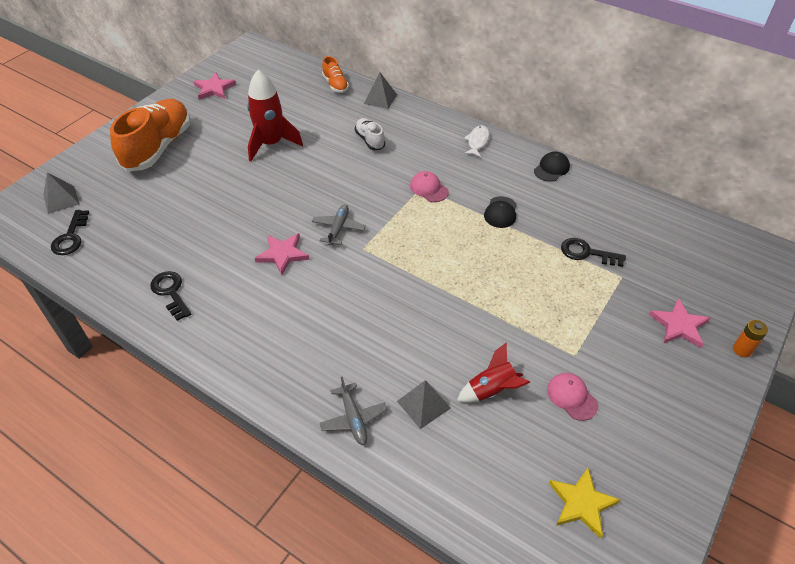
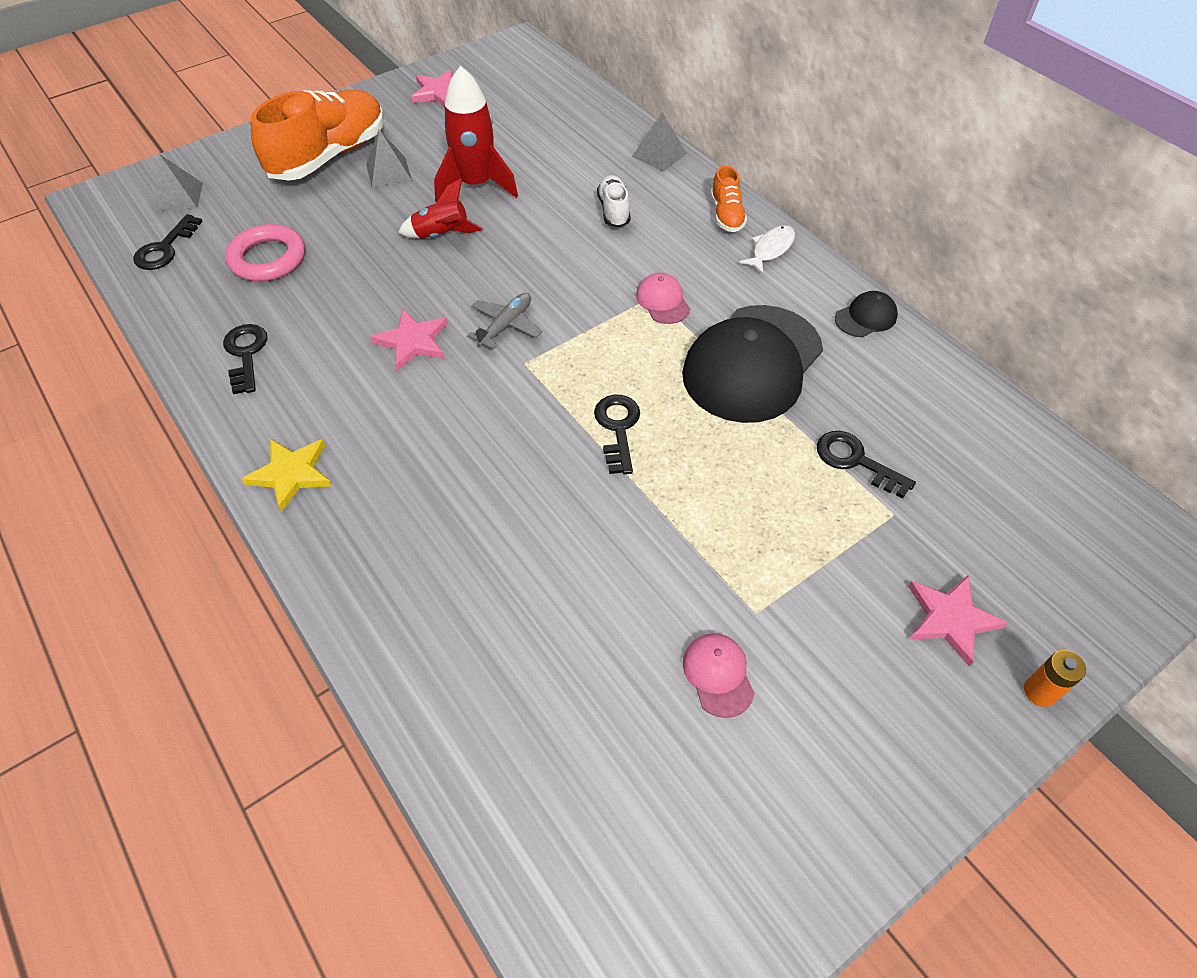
camera: 20 degrees right, 5 degrees up
(151, 226) = (268, 258): none -> pink ring
(335, 85) = (605, 121): orange shoe -> orange shoe (726, 215)
(353, 418) = (388, 601): grey plane -> none
(423, 404) = (494, 613): grey pyramid -> grey pyramid (388, 172)
(441, 272) = (618, 429): none -> black key
(492, 390) = (603, 624): red rocket -> red rocket (442, 235)
(501, 212) = (752, 363): black cap -> black cap, size x2.36
(582, 503) = (650, 842): yellow star -> yellow star (291, 474)

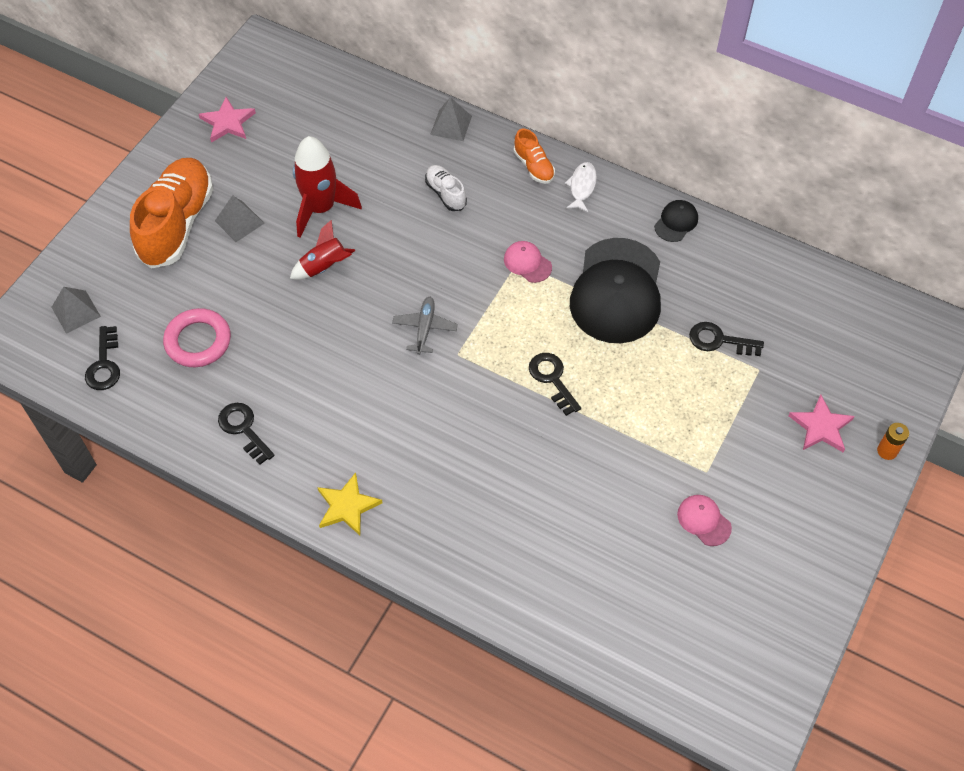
camera: 25 degrees left, 5 degrees up
(413, 342) = (364, 369): pink star -> none

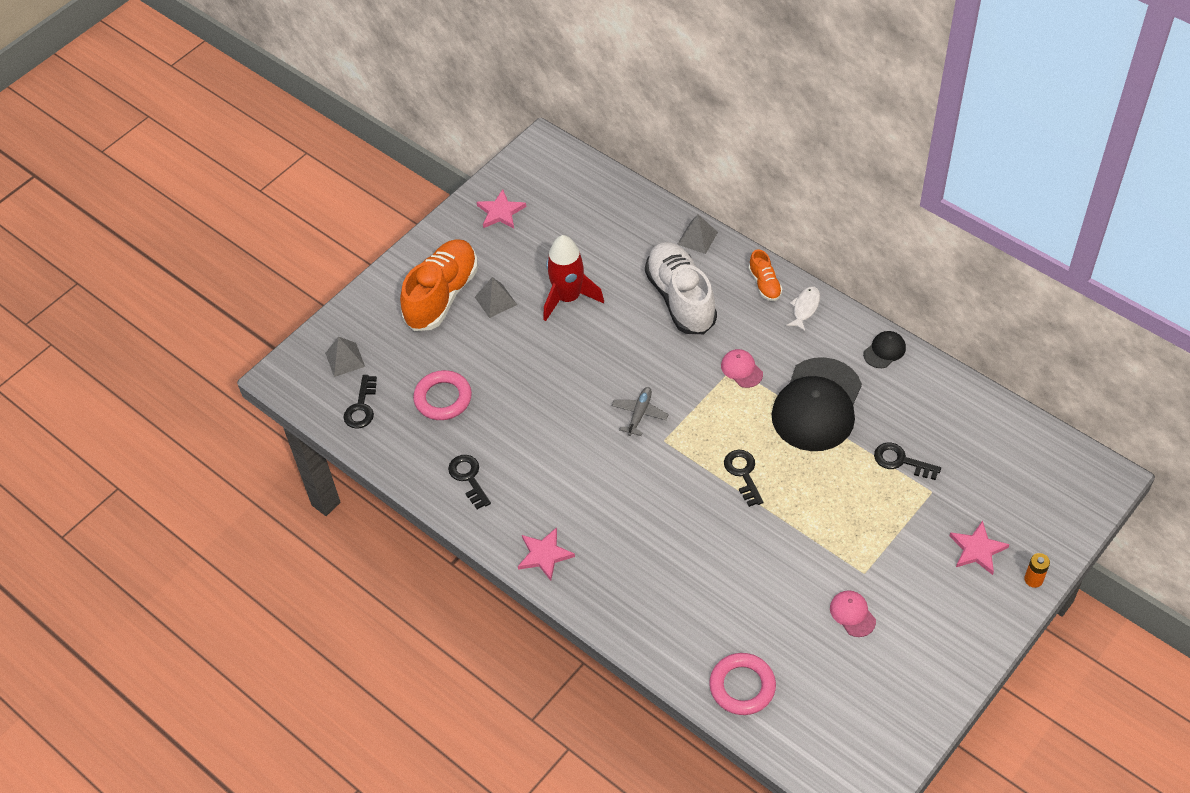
camera: 15 degrees right, 5 degrees down
(324, 267) = (562, 349): red rocket -> none
(347, 506) = (544, 555): yellow star -> pink star
(446, 193) = (681, 299): white shoe -> white shoe, size x2.13
(600, 624) = (742, 686): none -> pink ring

